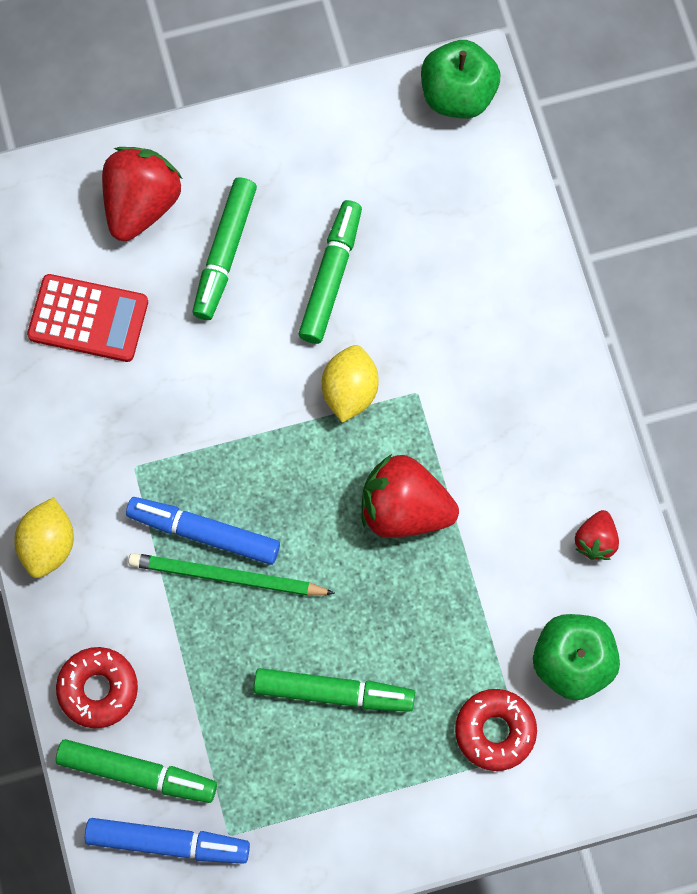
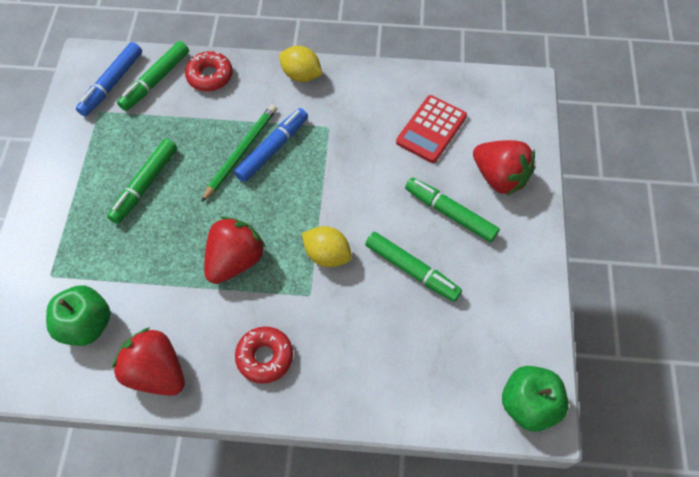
camera: 110 degrees right, 10 degrees down
(495, 731) = (72, 263): red donut -> red donut (265, 357)
(595, 541) = (156, 371): red strawberry -> red strawberry, size x1.89

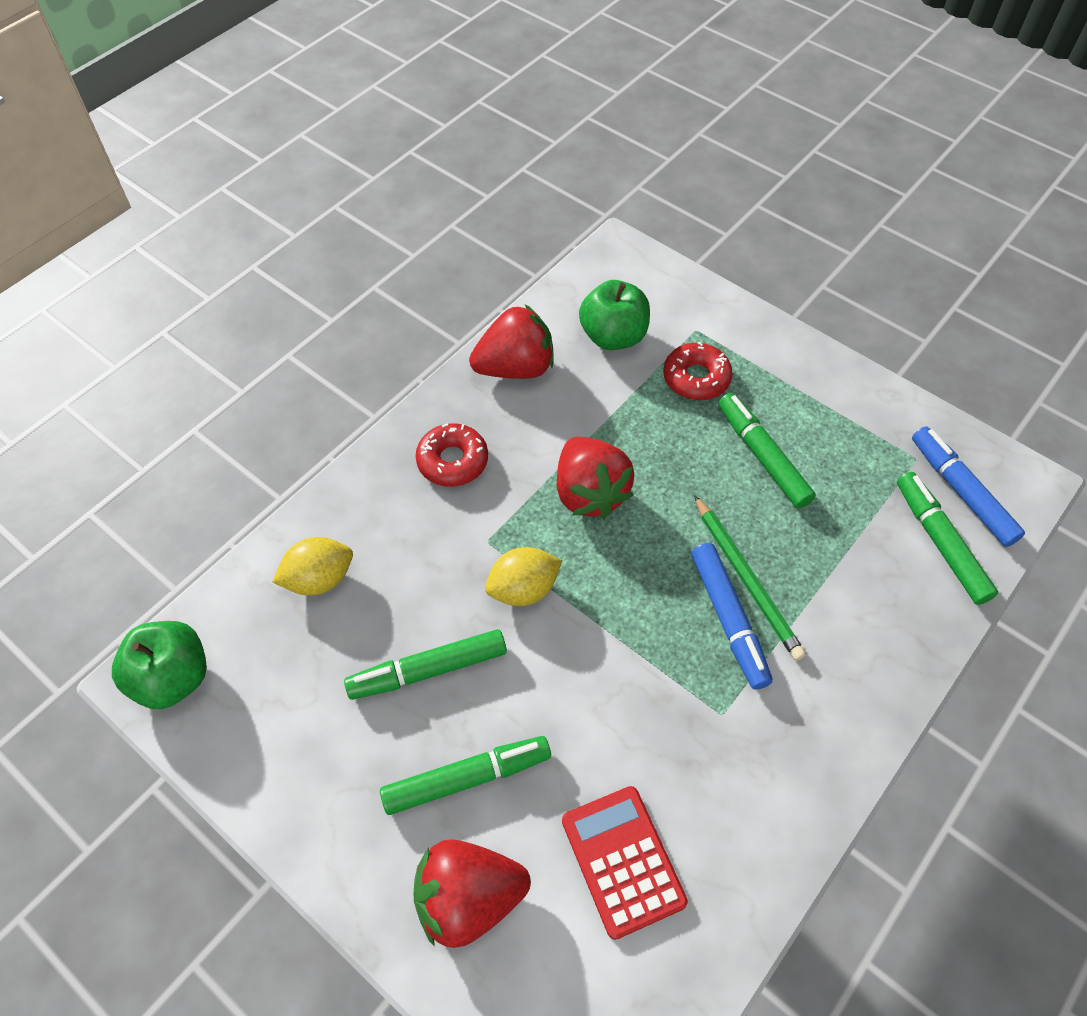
camera: 125 degrees right, 5 degrees down
(210, 76) = (913, 612): red donut -> red donut (696, 378)
(301, 75) = (847, 736): yellow lemon -> yellow lemon (319, 579)

